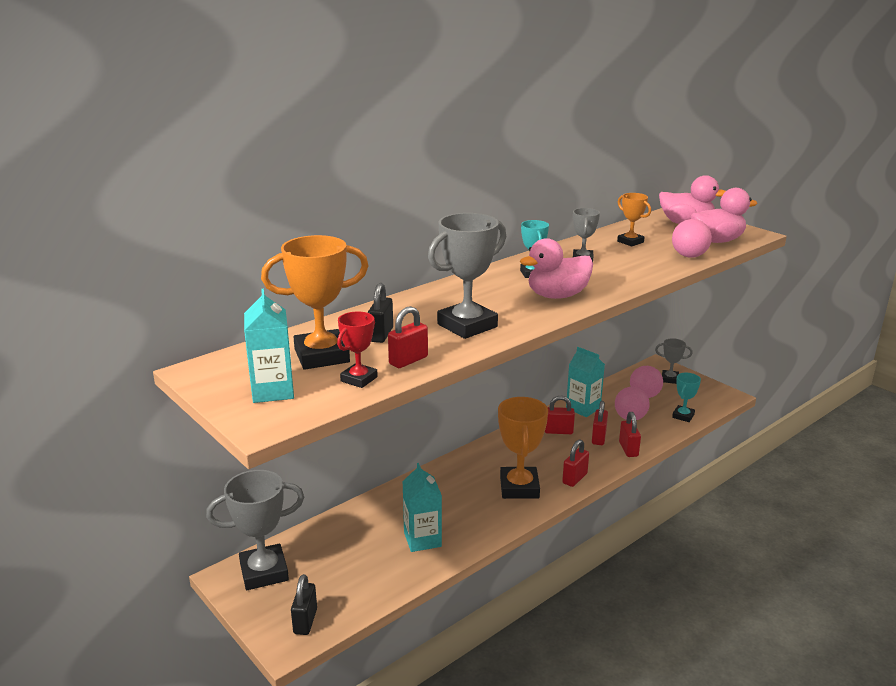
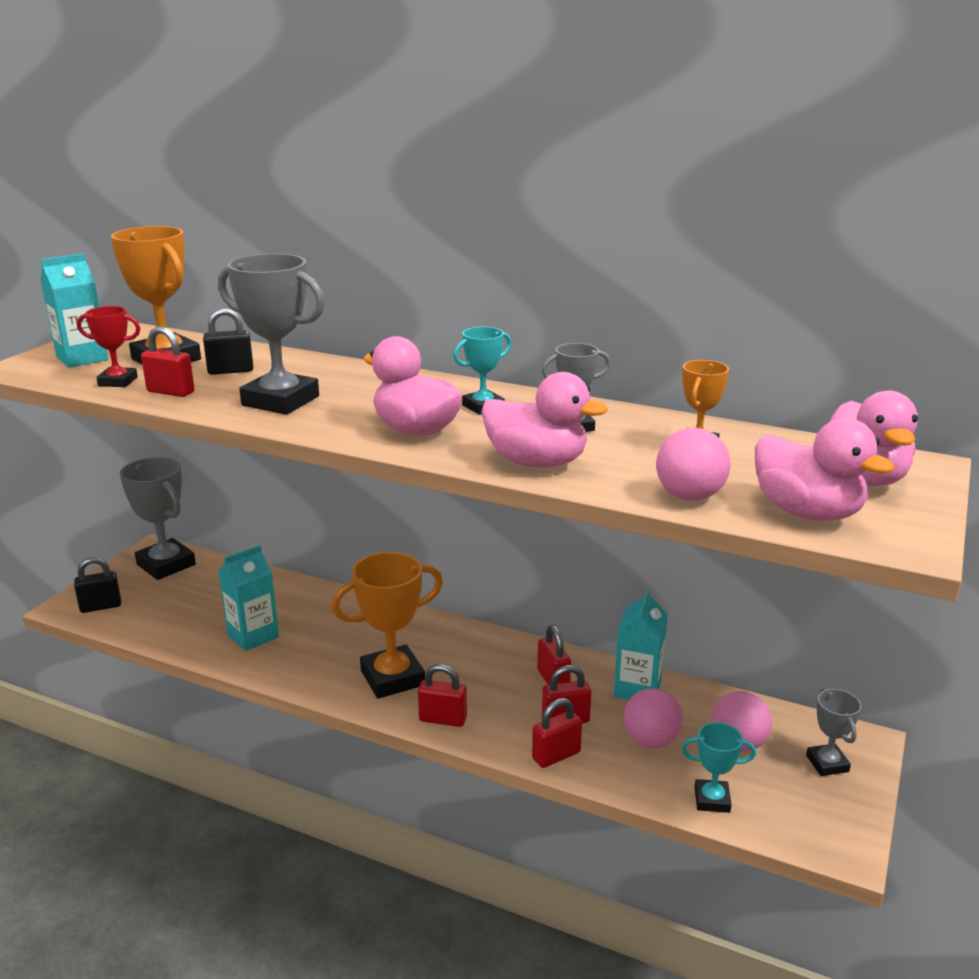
camera: 65 degrees right, 0 degrees up
(628, 276) = (536, 462): none -> pink duck

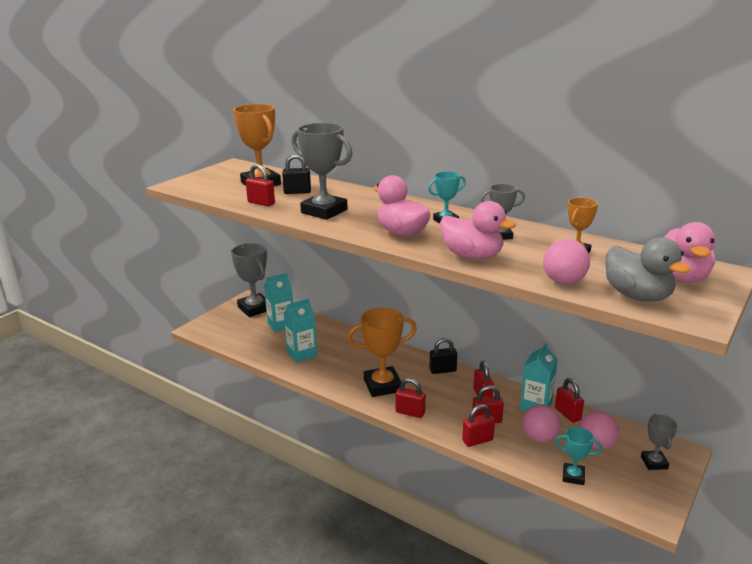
camera: 10 degrees right, 0 degrees up
(82, 358) = (213, 181): turquoise carton -> turquoise carton (281, 325)
(101, 606) = (215, 330): black padlock -> black padlock (443, 370)
(118, 381) = (232, 195): red trophy -> none
(687, 698) = (567, 414): none -> red padlock
(807, 512) = (637, 296): pink duck -> grey duck

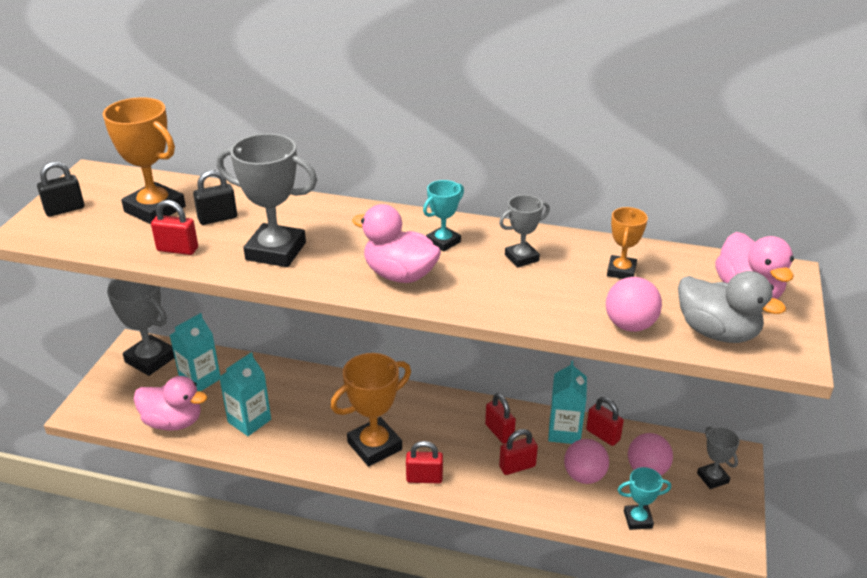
camera: 20 degrees left, 10 degrees up
(443, 370) = (439, 405): black padlock -> black padlock (65, 209)
(472, 256) = (506, 301): pink duck -> pink duck (173, 422)
(477, 440) = (518, 498): red padlock -> none

